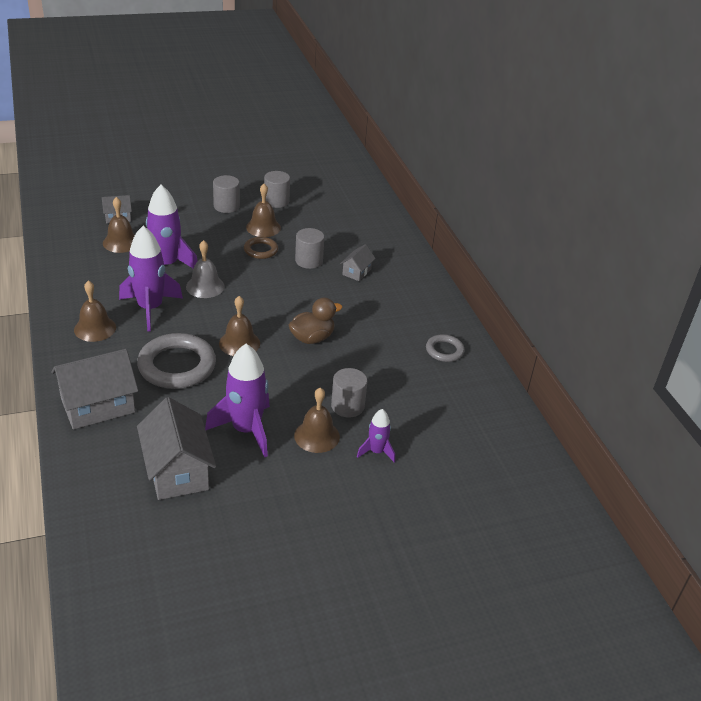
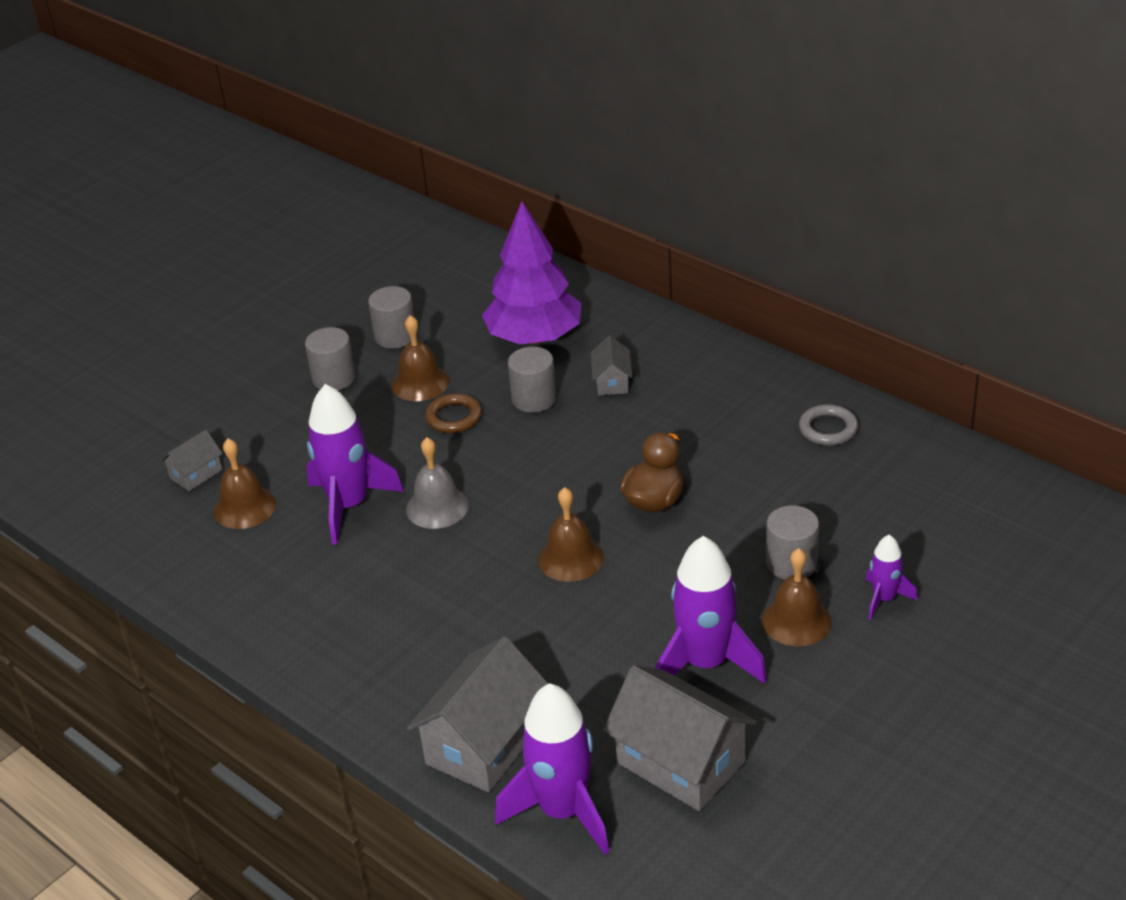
camera: 25 degrees left, 0 degrees up
(95, 328) = (355, 646): brown bell -> none
(150, 308) = (399, 577): purple rocket -> purple rocket (563, 811)
(177, 366) = (525, 633): grey ring -> none
(342, 233) = (534, 338): none -> purple tree

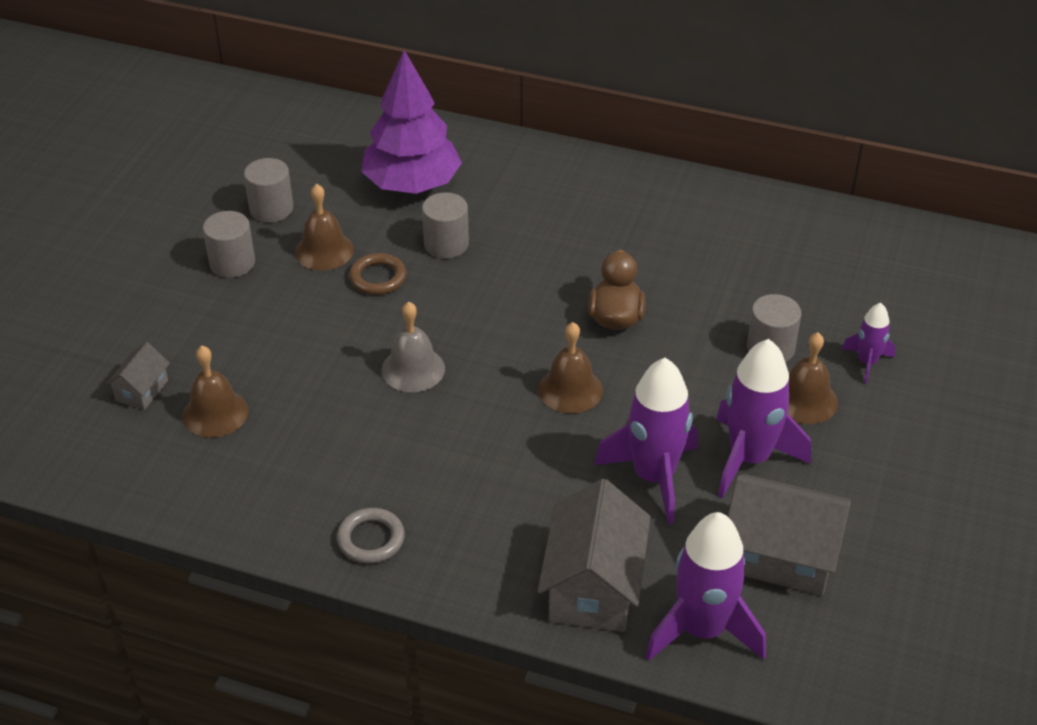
camera: 25 degrees left, 5 degrees up
(349, 506) = (323, 387): purple rocket -> purple rocket (653, 477)
(612, 382) = (511, 213): grey house -> none
(828, 429) = (731, 219): grey ring -> grey ring (371, 539)

